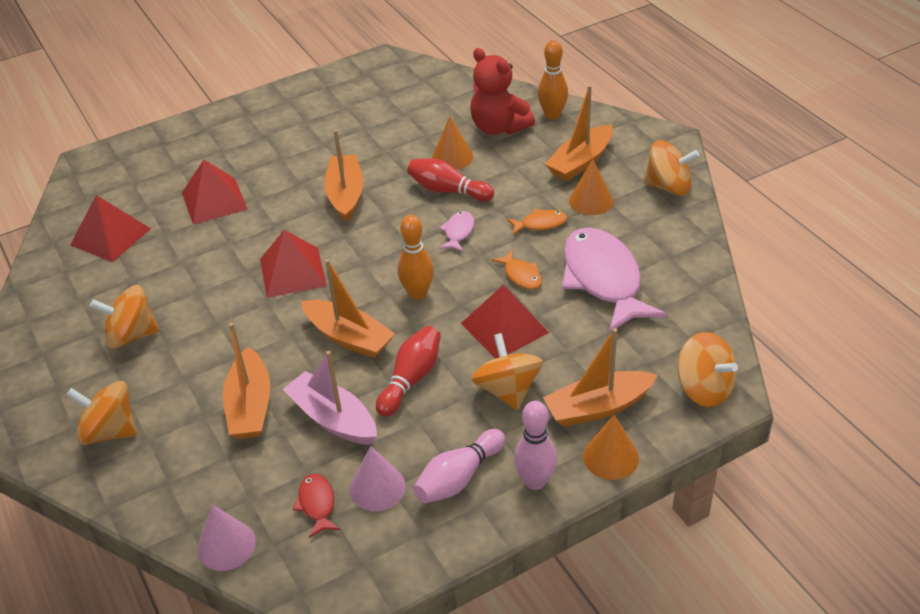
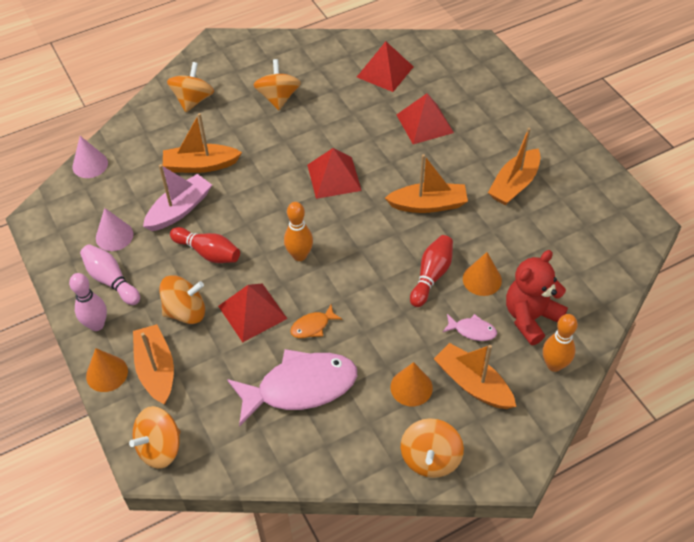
camera: 90 degrees right, 10 degrees up
(317, 504) = (109, 205): red fish -> none
(349, 337) = (257, 214): orange boat -> orange boat (514, 184)
(458, 232) = (373, 283): pink fish -> pink fish (472, 330)
(540, 224) = (380, 344): orange fish -> none

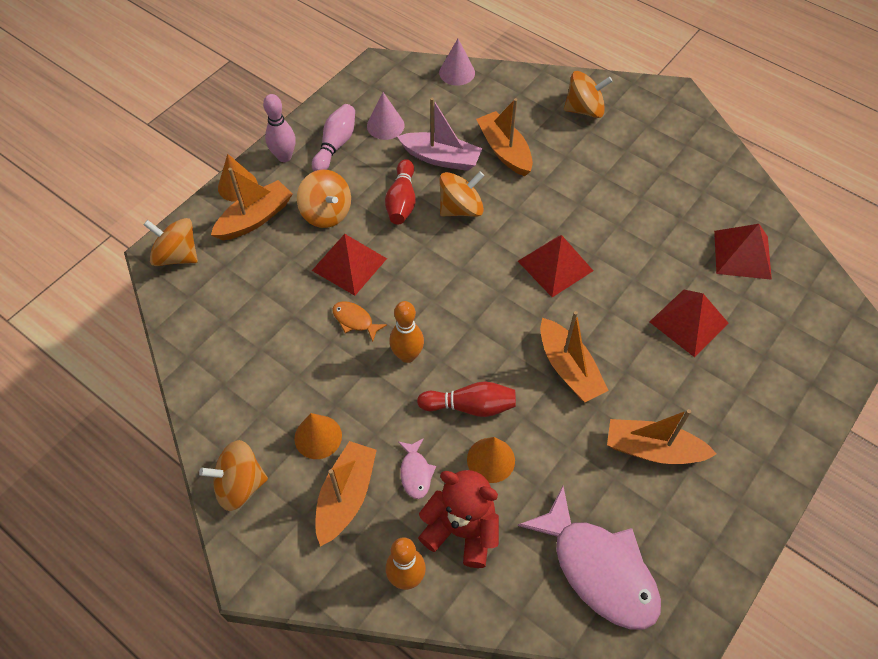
camera: 65 degrees right, 5 degrees up
(278, 98) = (634, 175): orange spinning top -> orange spinning top (461, 208)
(299, 255) = (436, 276): orange bowling pin -> orange bowling pin (407, 355)
(300, 387) = (280, 337): pink fish -> pink fish (599, 568)

